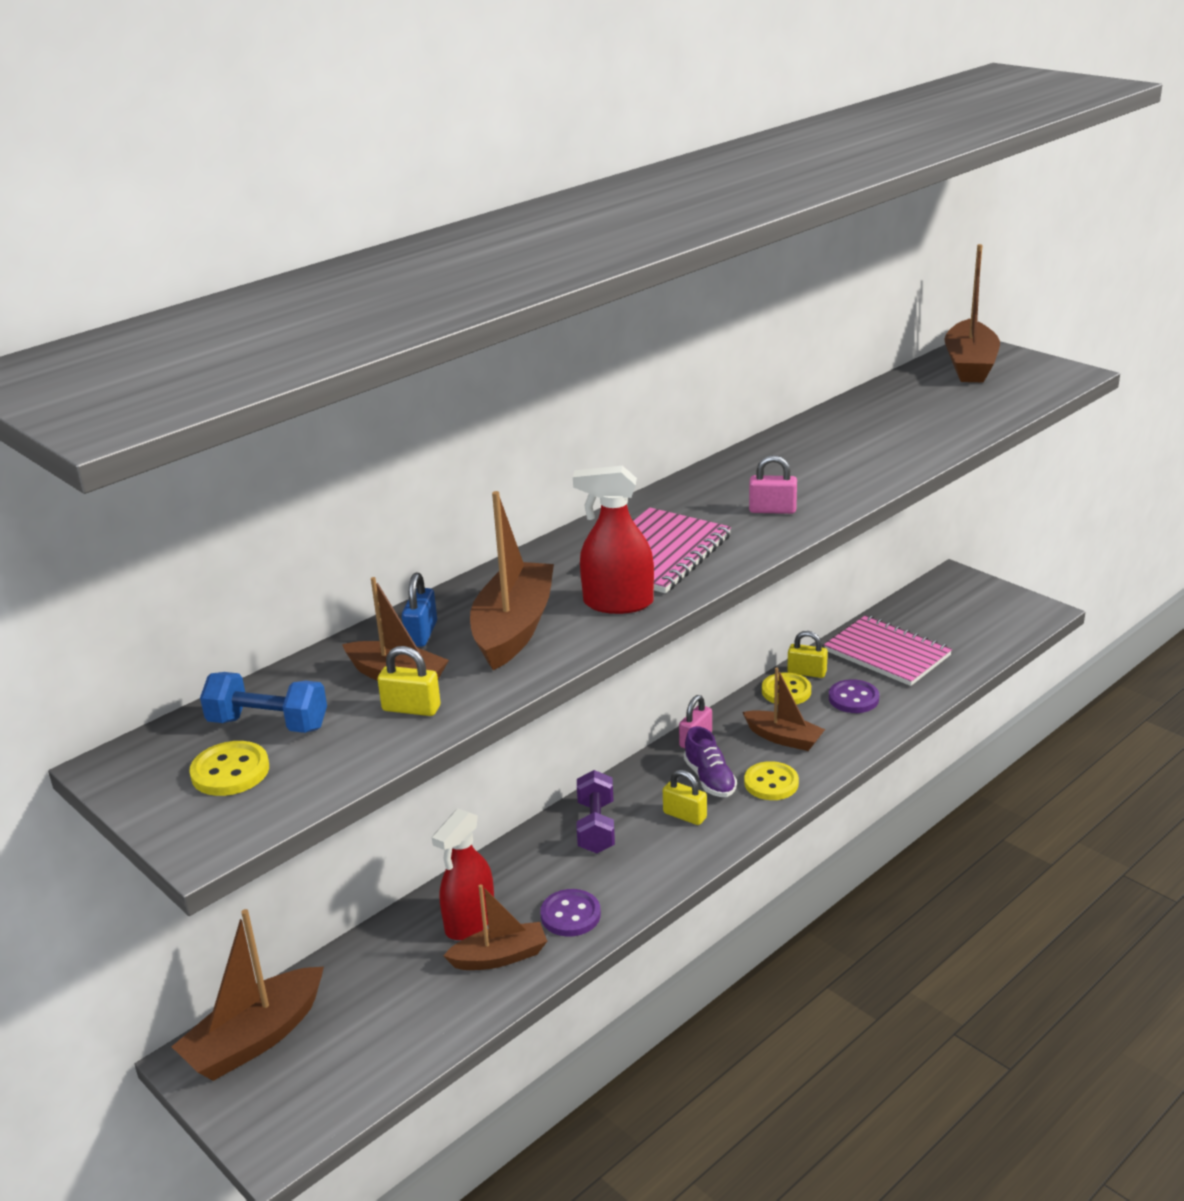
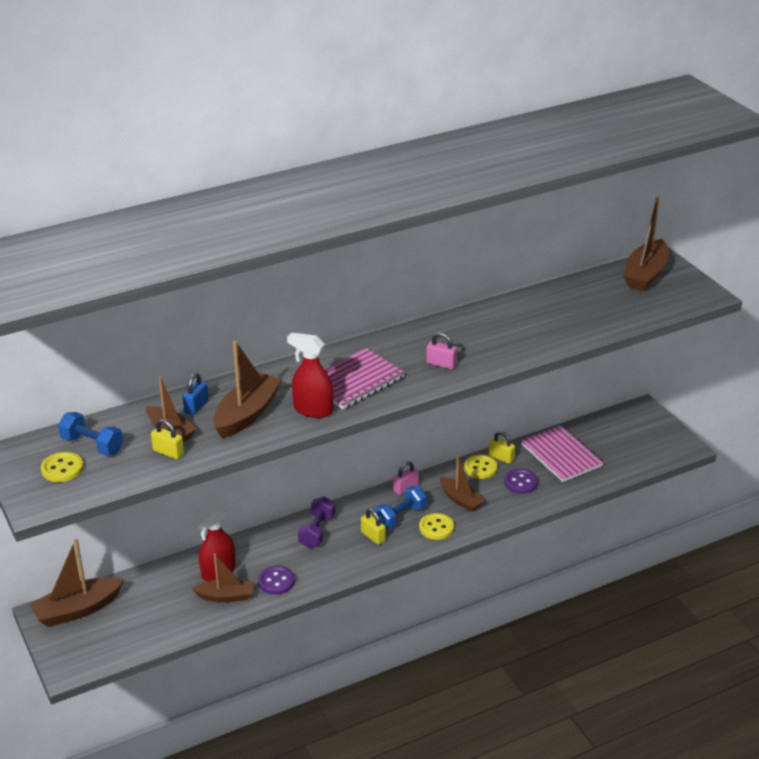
camera: 15 degrees right, 5 degrees up
(710, 779) = (400, 516): purple shoe -> blue dumbbell

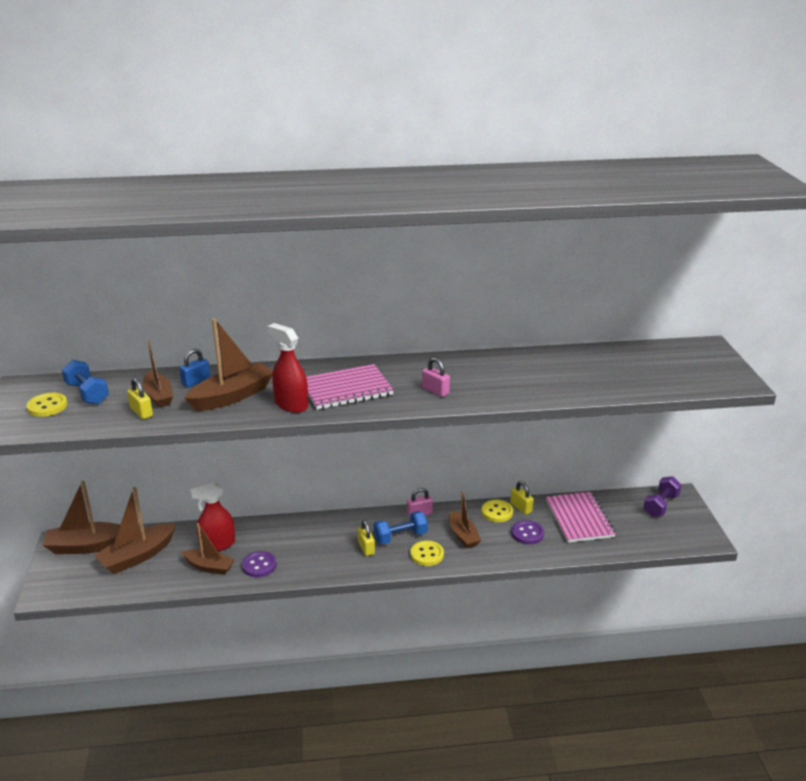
camera: 20 degrees right, 5 degrees down
(317, 531) = (320, 531): purple dumbbell -> purple dumbbell (660, 505)
(645, 274) = (685, 354): brown boat -> brown boat (138, 556)

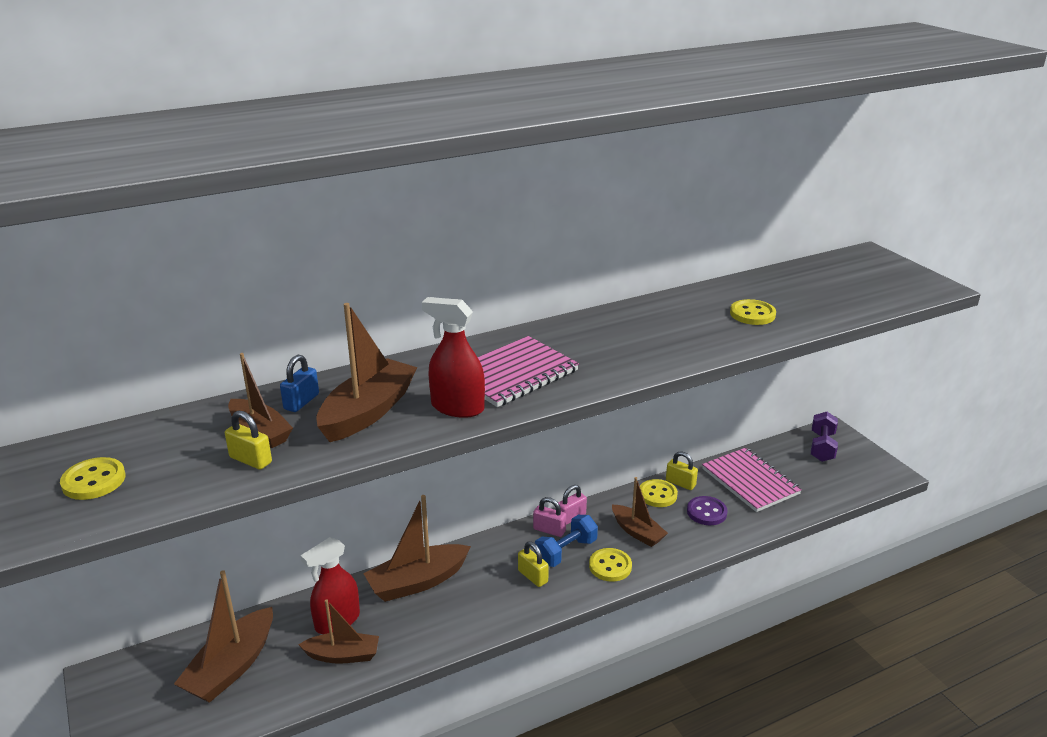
camera: 20 degrees left, 0 degrees up
(87, 393) = (147, 449): blue dumbbell -> none
(87, 546) = (147, 672): brown boat -> brown boat (417, 582)
(259, 565) = (409, 635): purple button -> none
(435, 391) = (624, 355): pink padlock -> pink padlock (549, 530)
(561, 378) = (752, 314): none -> yellow button

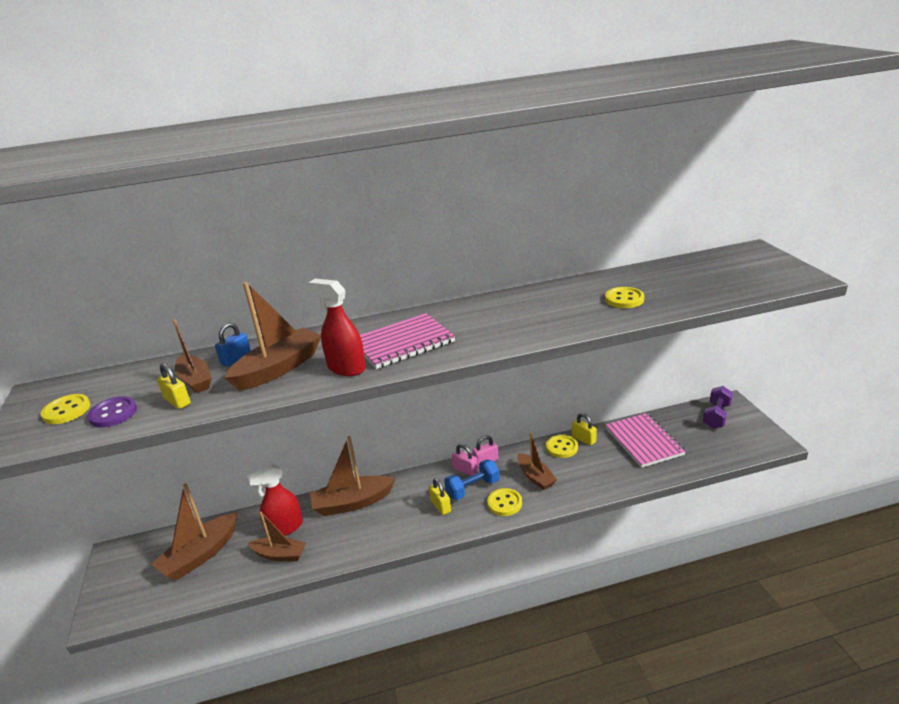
camera: 15 degrees right, 0 degrees up
(706, 512) = (598, 465): purple button -> purple button (113, 413)

